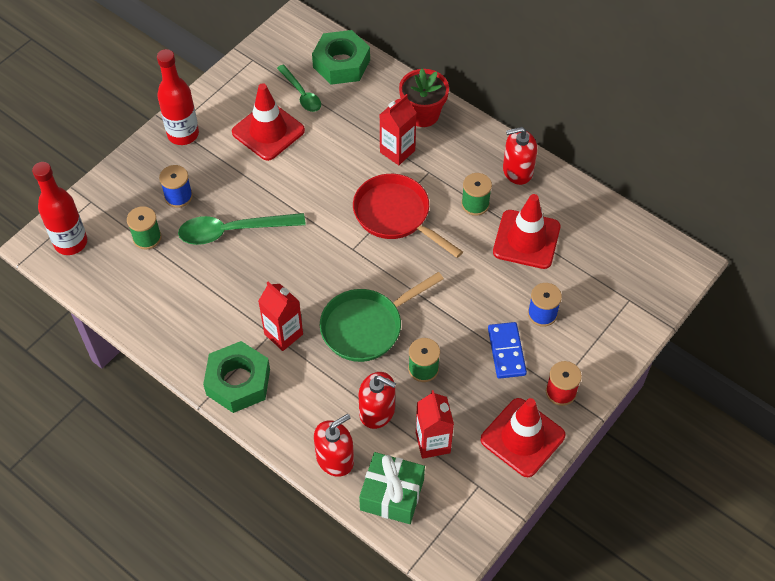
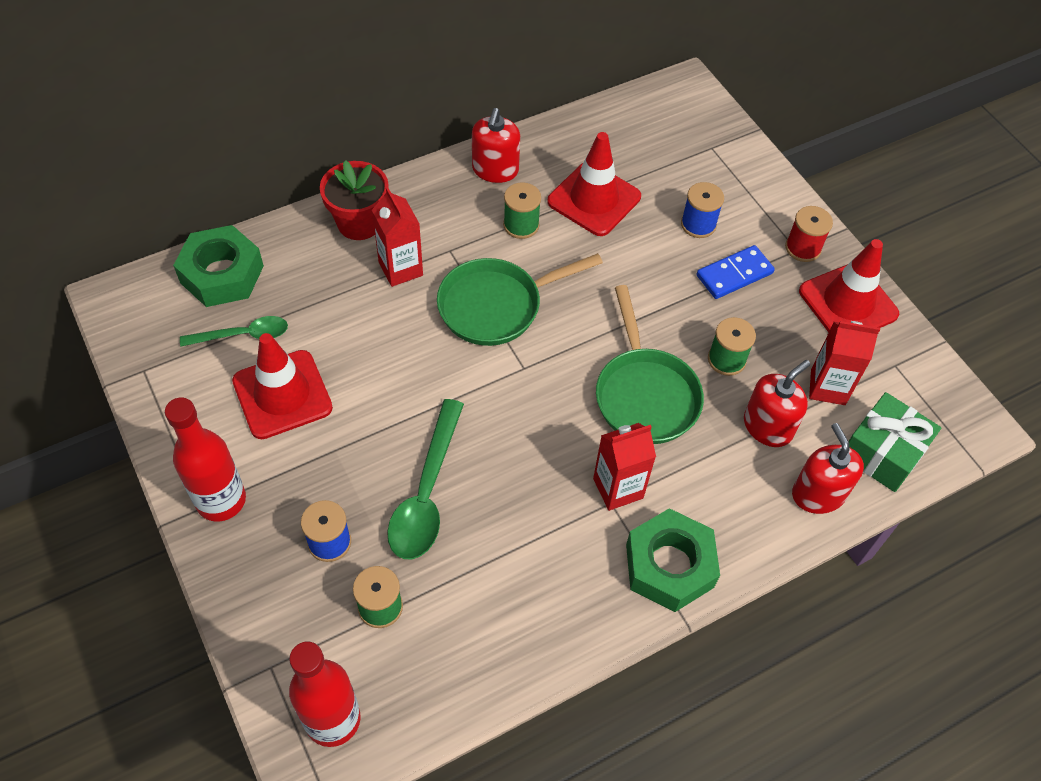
camera: 70 degrees left, 0 degrees up
(395, 215) = (496, 306): red pan -> green pan
(506, 351) = (734, 274): blue domino -> blue domino turned 45 degrees counterclockwise

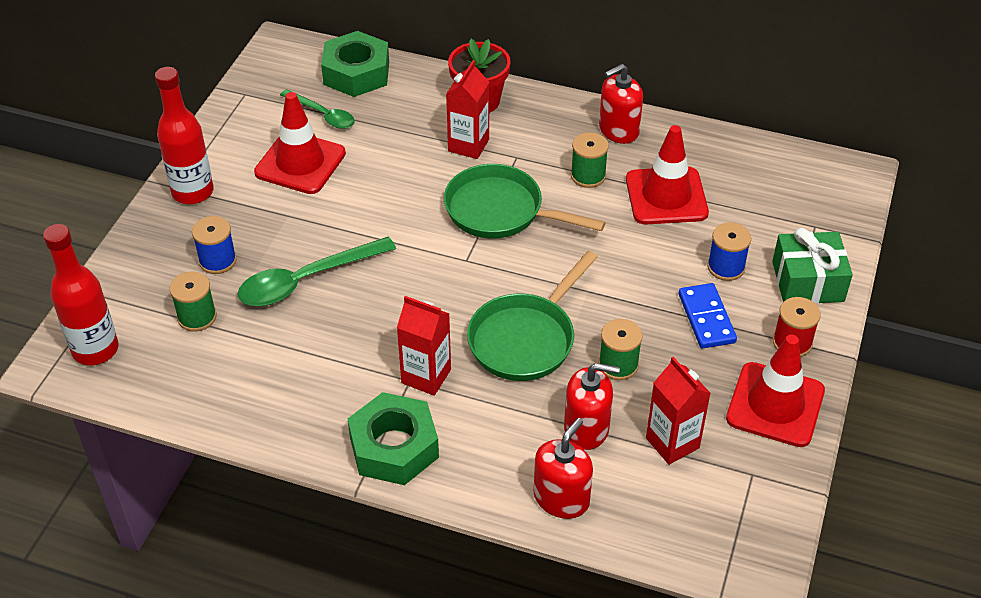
camera: 50 degrees right, 10 degrees down
(734, 274) = (706, 318): blue domino -> blue domino turned 60 degrees clockwise
(883, 452) = (653, 517): green gift -> green gift (808, 282)

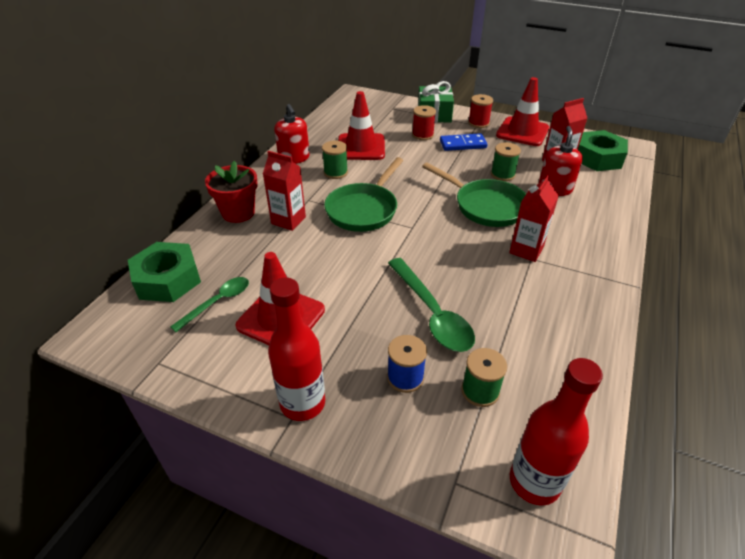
camera: 85 degrees left, 5 degrees down
(394, 447) = (594, 267): green nut -> green nut (598, 158)
(561, 498) = (610, 201): red soap dispenser -> none
(726, 267) = (422, 135): blue spool -> red spool

